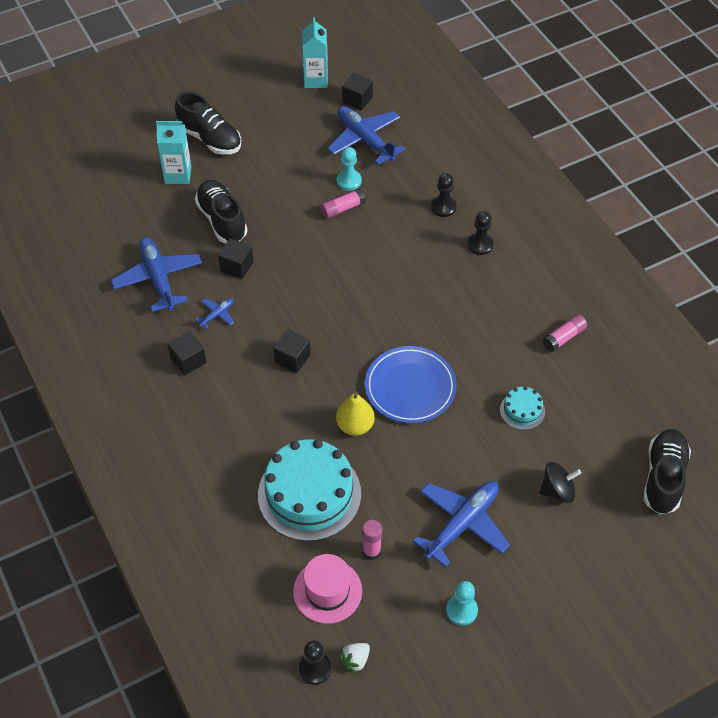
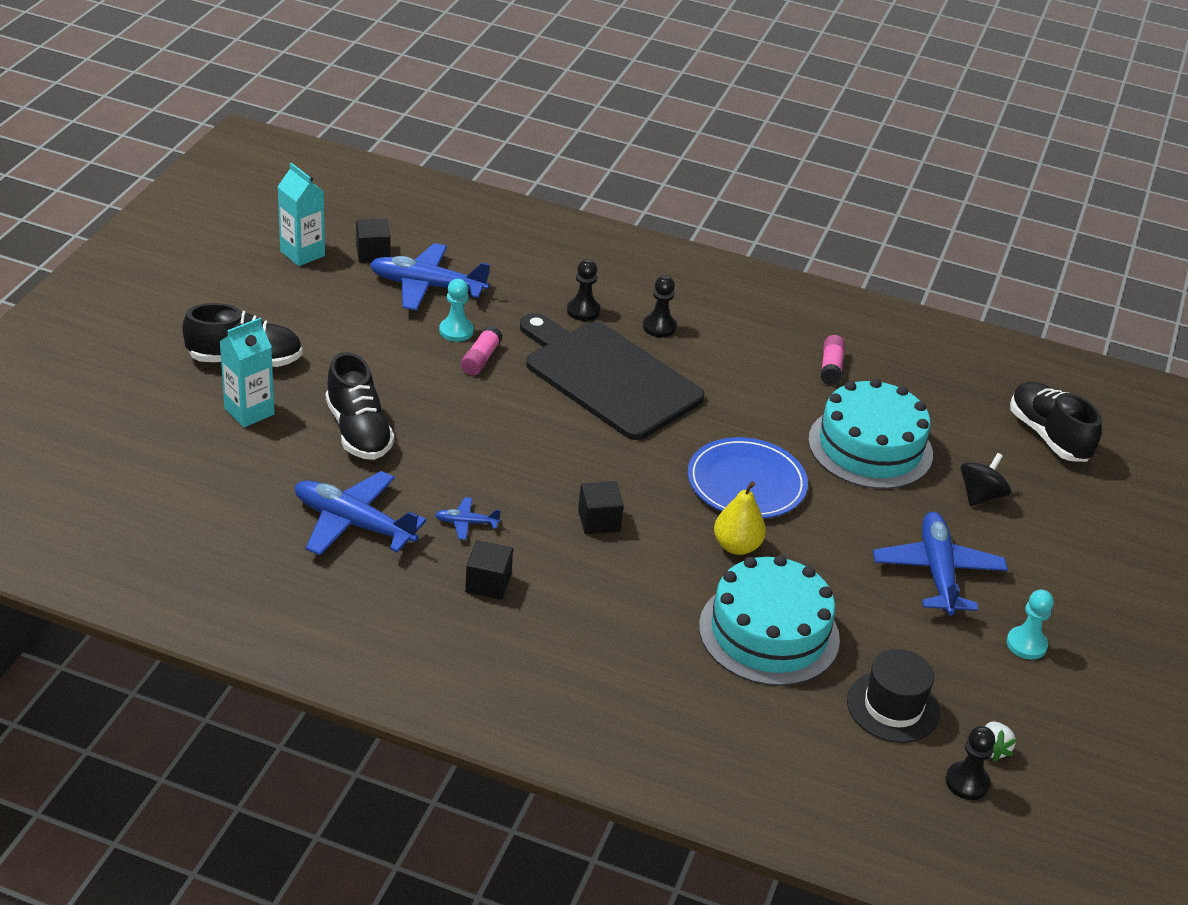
camera: 45 degrees left, 15 degrees down
(217, 314) = (466, 523): blue plane -> blue plane turned 90 degrees counterclockwise
(222, 220) = (358, 431): black shoe -> black shoe turned 135 degrees counterclockwise
(237, 266) = (430, 466): black cube -> none
(327, 591) = (893, 707): pink hat -> black hat
(371, 551) = (889, 646): pink glue stick -> none
(406, 263) = (608, 377): none -> black cutting board
(522, 410) = (870, 447): turquoise cake -> turquoise cake, size x2.19

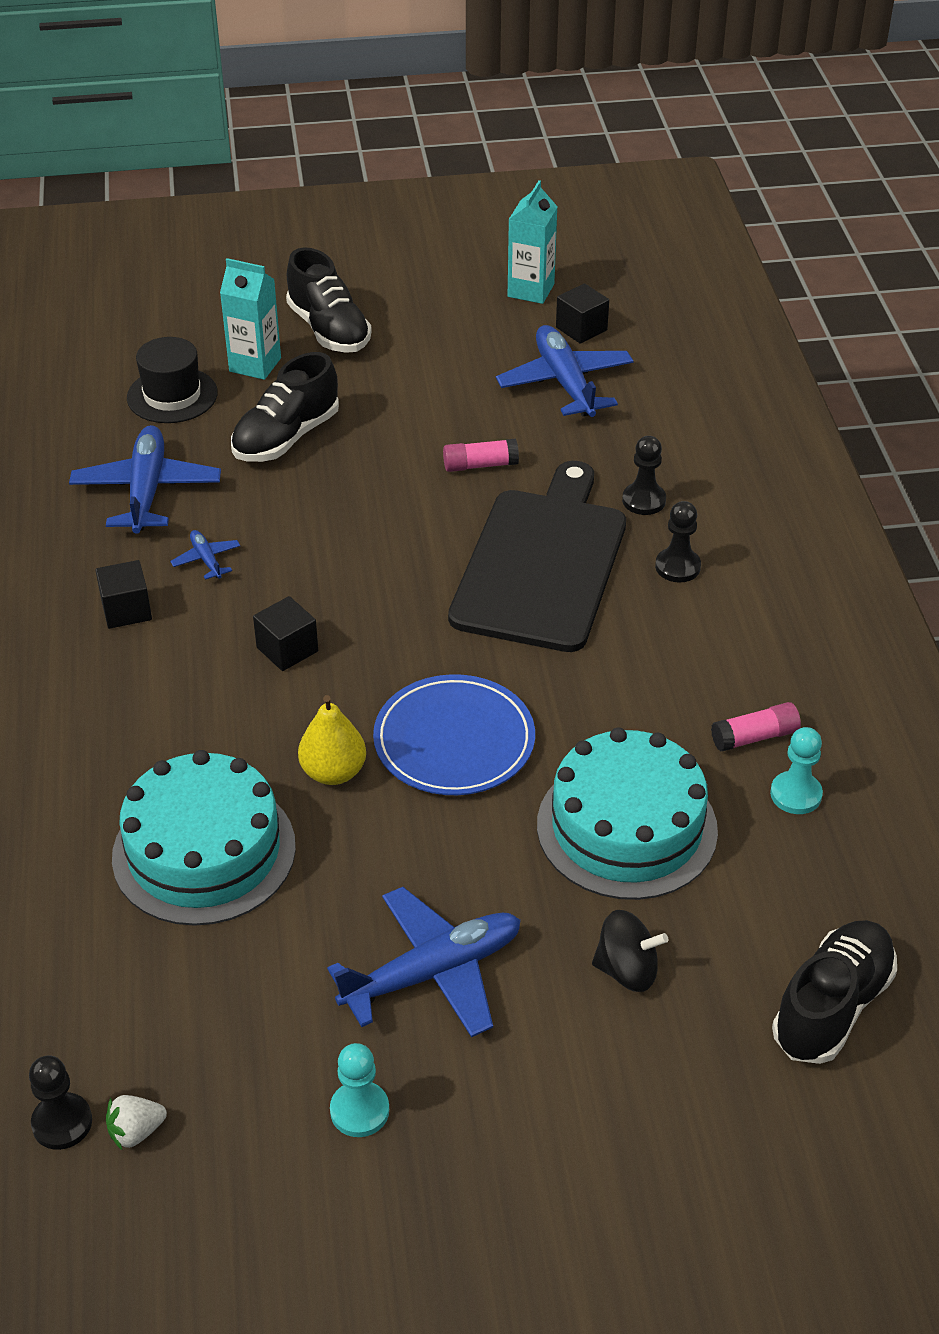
camera: 65 degrees right, 5 degrees up
(456, 331) = (510, 431): turquoise pawn -> turquoise pawn (795, 794)
(893, 707) = (151, 1007): black hat -> black hat (172, 395)

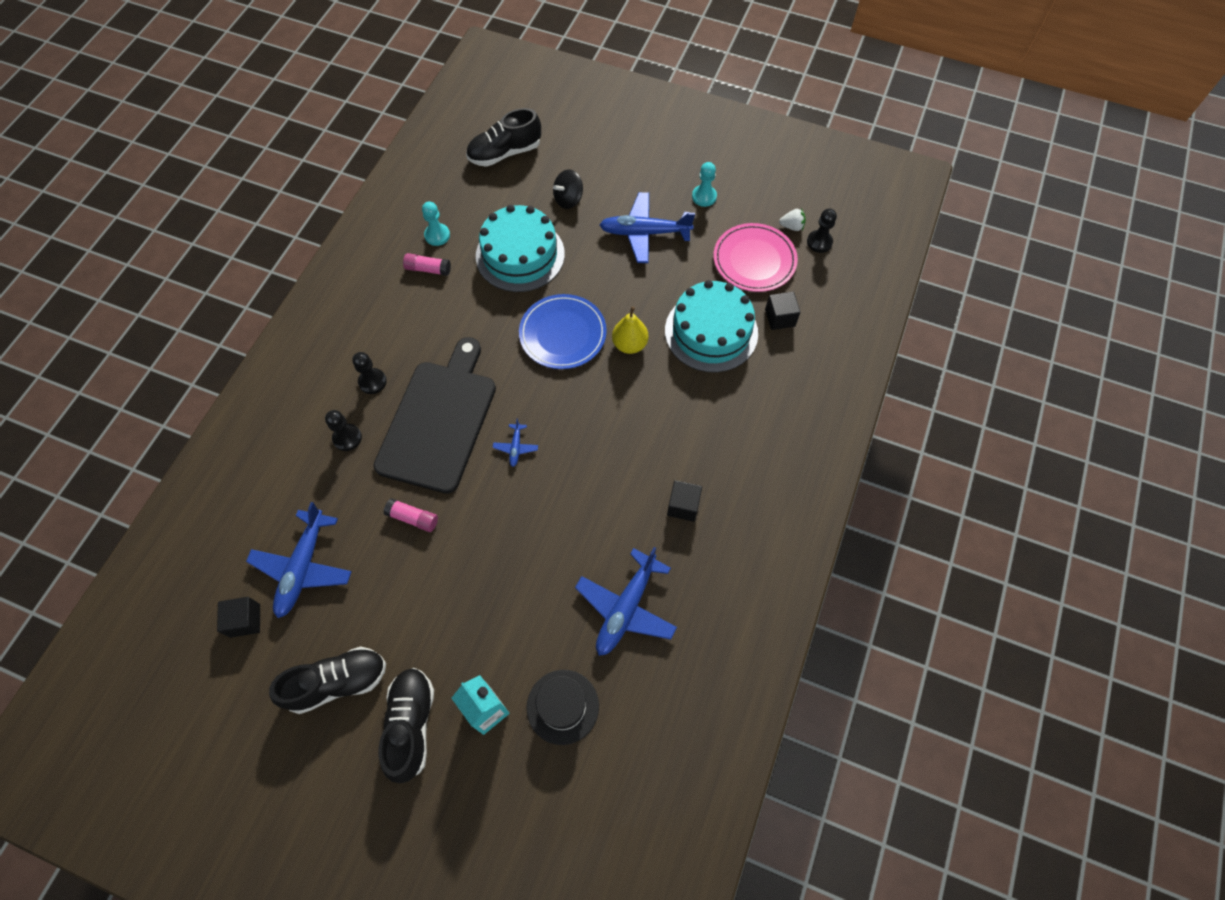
camera: 150 degrees left, 20 degrees up
(185, 1019) = (754, 260): none -> pink plate
(206, 559) = (619, 523): blue plane -> blue plane (516, 447)
(286, 437) = (512, 613): black shoe -> black shoe (337, 682)
(287, 649) = (610, 431): black cube -> black cube (780, 318)
(531, 290) = (239, 689): turquoise carton -> none
(542, 564) = (439, 421): black cutting board -> black cutting board turned 150 degrees clockwise
(627, 970) = (568, 199): black spinning top -> black spinning top turned 75 degrees counterclockwise

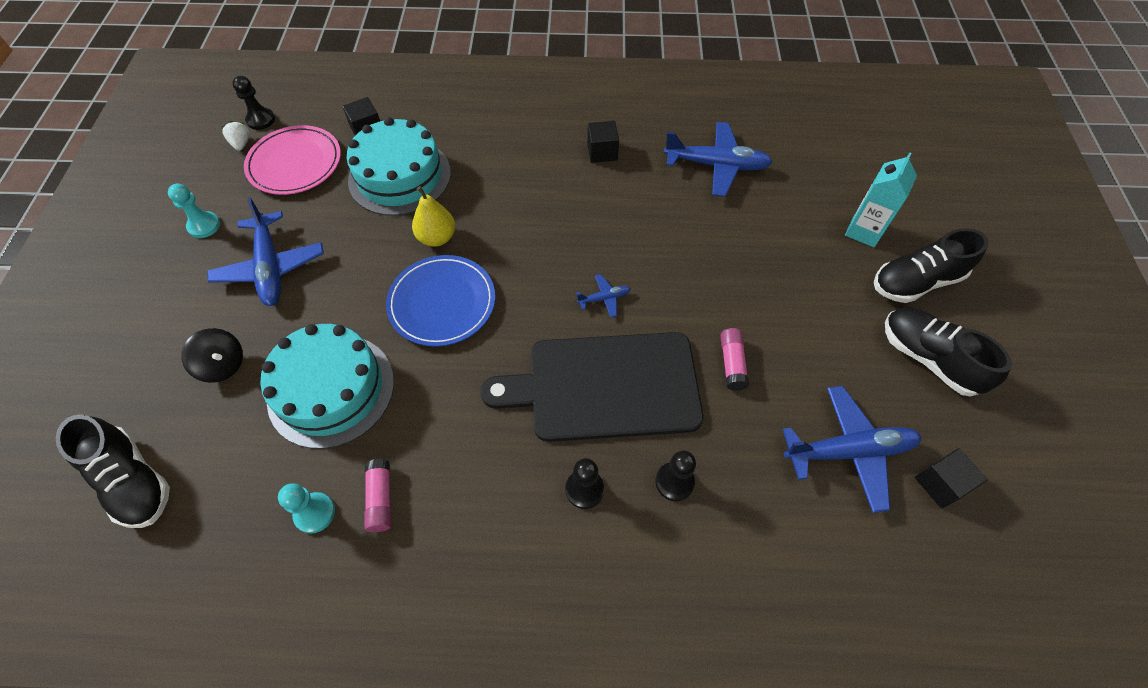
camera: 110 degrees left, 5 degrees down
(562, 706) = (823, 182): black hat -> none

